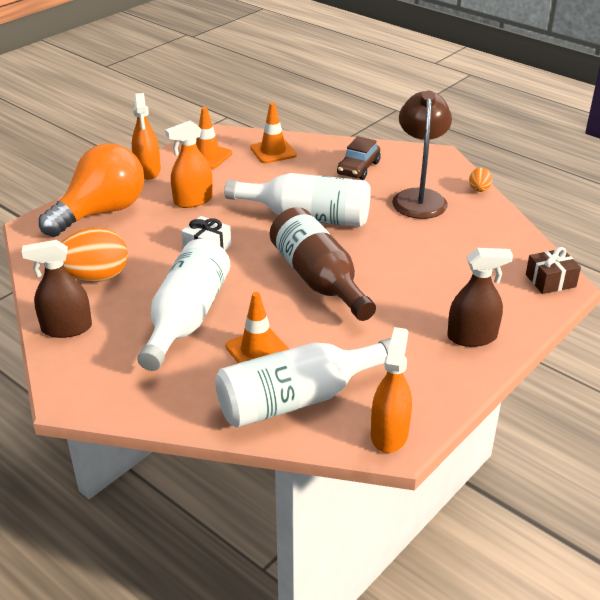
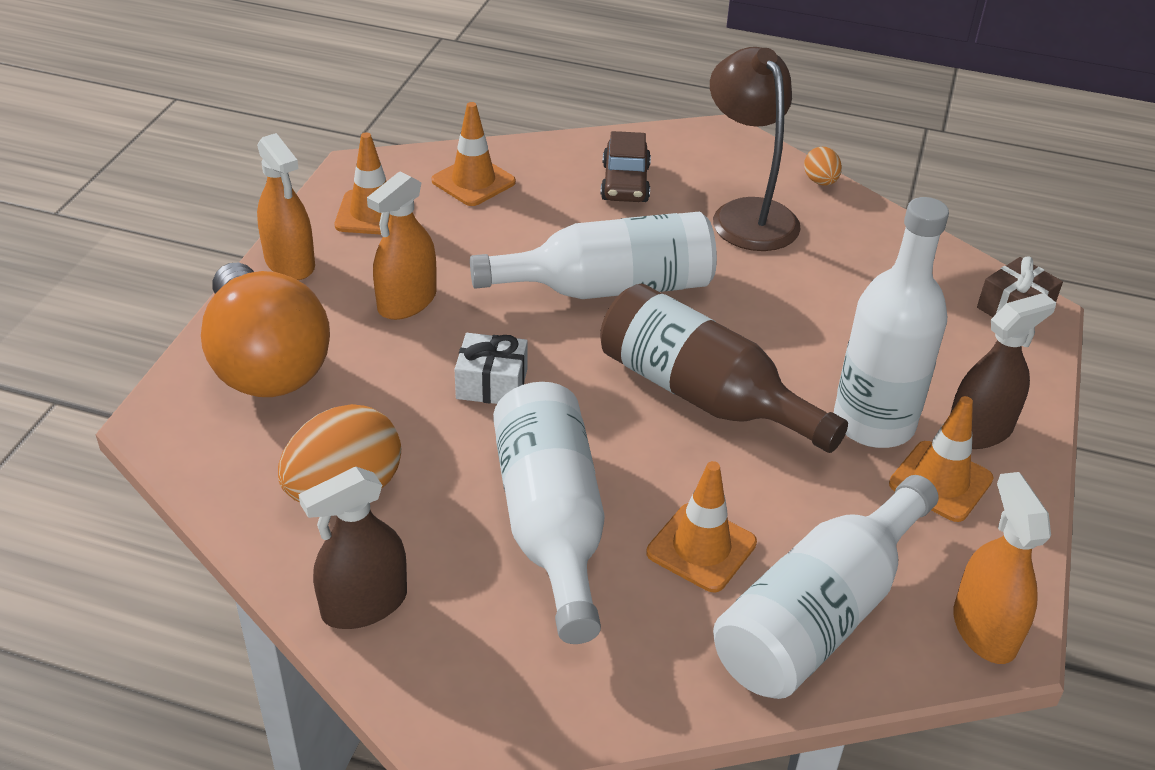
camera: 25 degrees left, 5 degrees up
(101, 212) = (265, 363): orange light bulb -> orange light bulb turned 135 degrees clockwise
(408, 317) = (873, 423): none -> white bottle
(425, 356) = (940, 481): none -> orange traffic cone

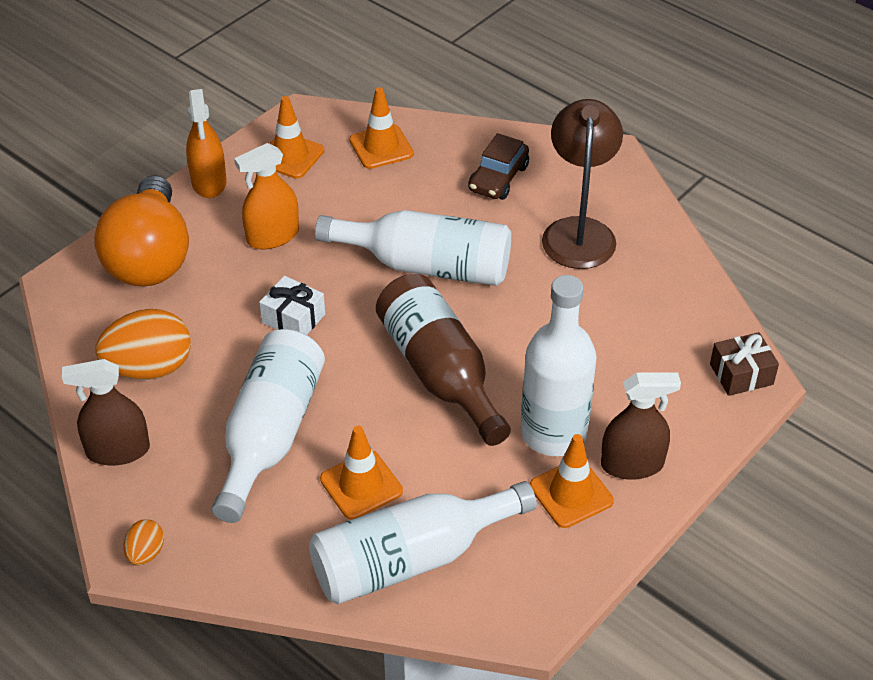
camera: 25 degrees right, 5 degrees up
(820, 181) = (661, 217): orange egg -> orange egg (146, 553)
(984, 629) = (520, 609): orange spray bottle -> none

